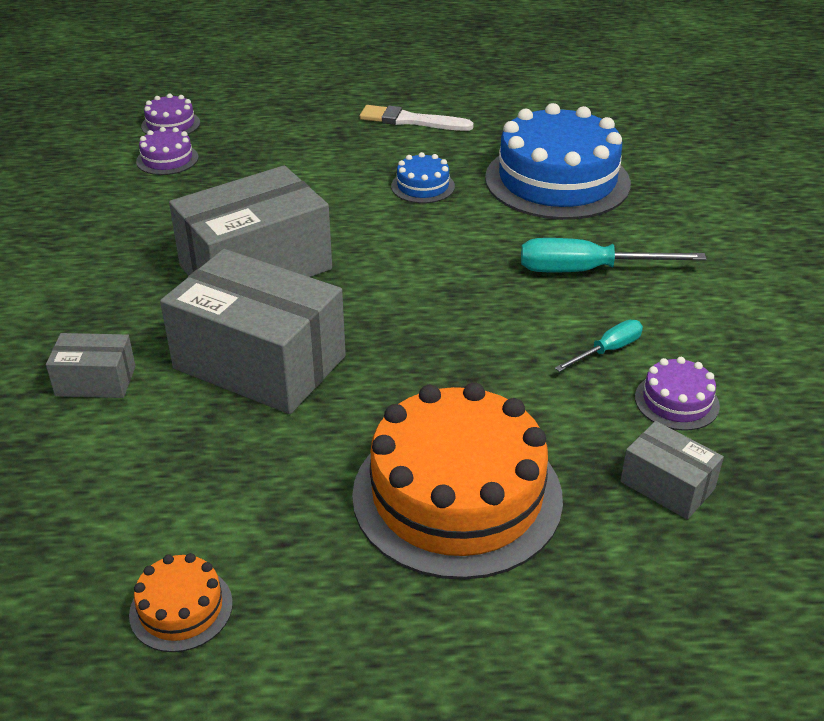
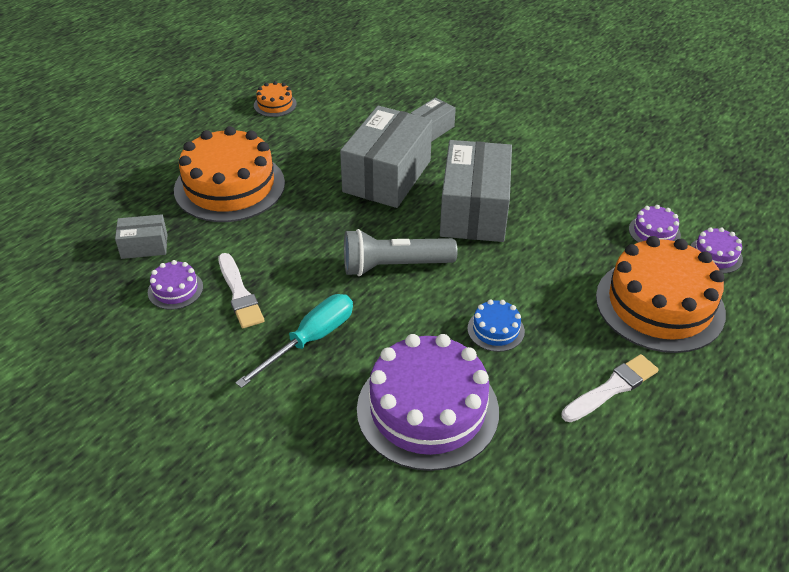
camera: 130 degrees right, 5 degrees up
(260, 362) = (387, 176): grey box -> grey box turned 45 degrees counterclockwise
(279, 129) = (659, 304): none -> orange cake
(418, 275) = (394, 266): none -> grey flashlight
(557, 180) = (427, 409): blue cake -> purple cake
(607, 350) = (239, 294): turquoise screwdriver -> white brush

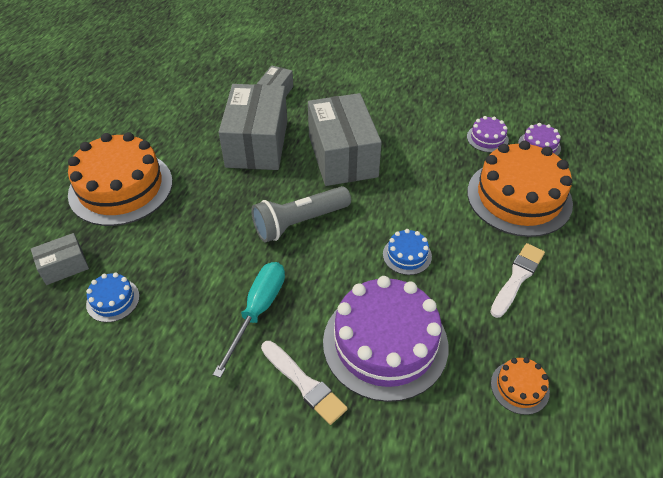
camera: 20 degrees left, 5 degrees up
(175, 289) = (113, 300): purple cake -> blue cake
(239, 294) = (175, 287): white brush -> white brush (304, 383)
(275, 104) = (129, 101): orange cake -> orange cake (519, 387)

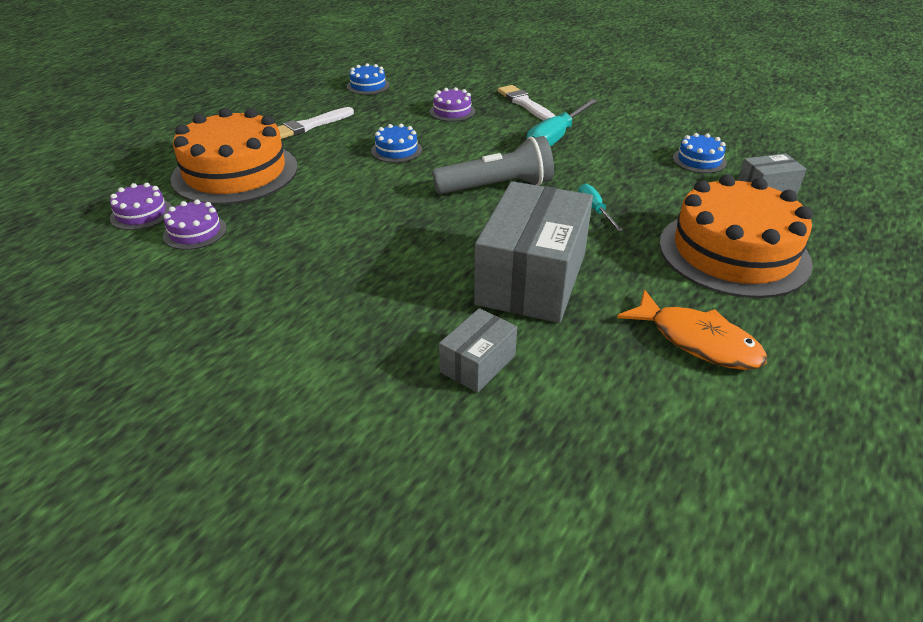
camera: 165 degrees left, 10 degrees down
(163, 122) = (697, 341): none -> orange fish
(217, 211) = (594, 210): none -> turquoise screwdriver
(342, 156) = (411, 242): grey box -> none
(385, 343) = (452, 111): purple cake -> purple cake, size x0.44
(519, 387) = (368, 86): orange cake -> blue cake

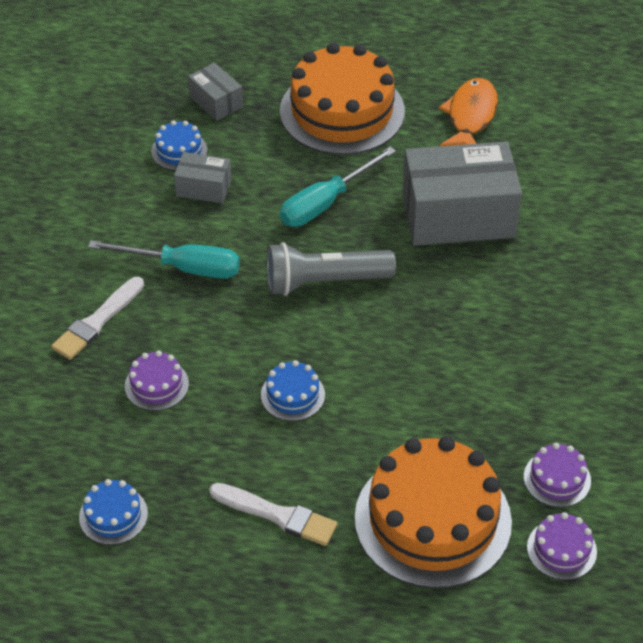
camera: 115 degrees left, 10 degrees up
(478, 363) = (575, 215): grey box -> grey box (203, 188)
(497, 187) = (324, 282): grey flashlight -> grey flashlight turned 60 degrees counterclockwise
(594, 210) = (325, 203): turquoise screwdriver -> turquoise screwdriver, size x1.78

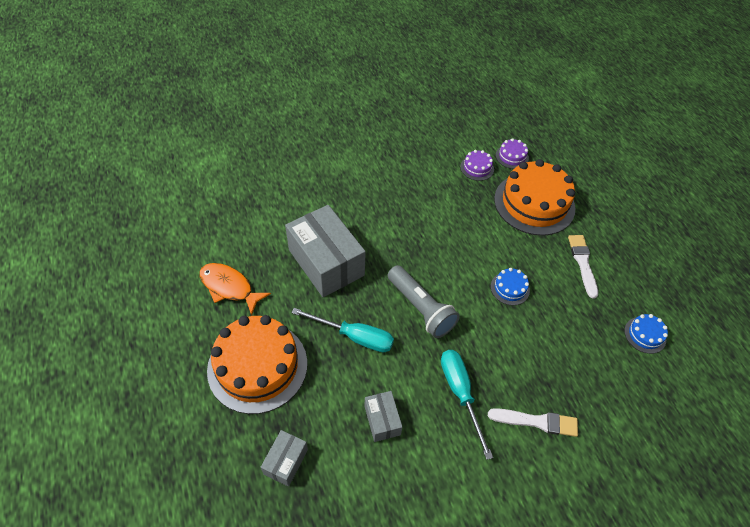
camera: 120 degrees left, 5 degrees up
(156, 385) = (554, 359): purple cake -> none
(179, 150) = (353, 459): blue cake -> none
(470, 116) = (229, 287): orange fish -> orange fish turned 45 degrees clockwise

